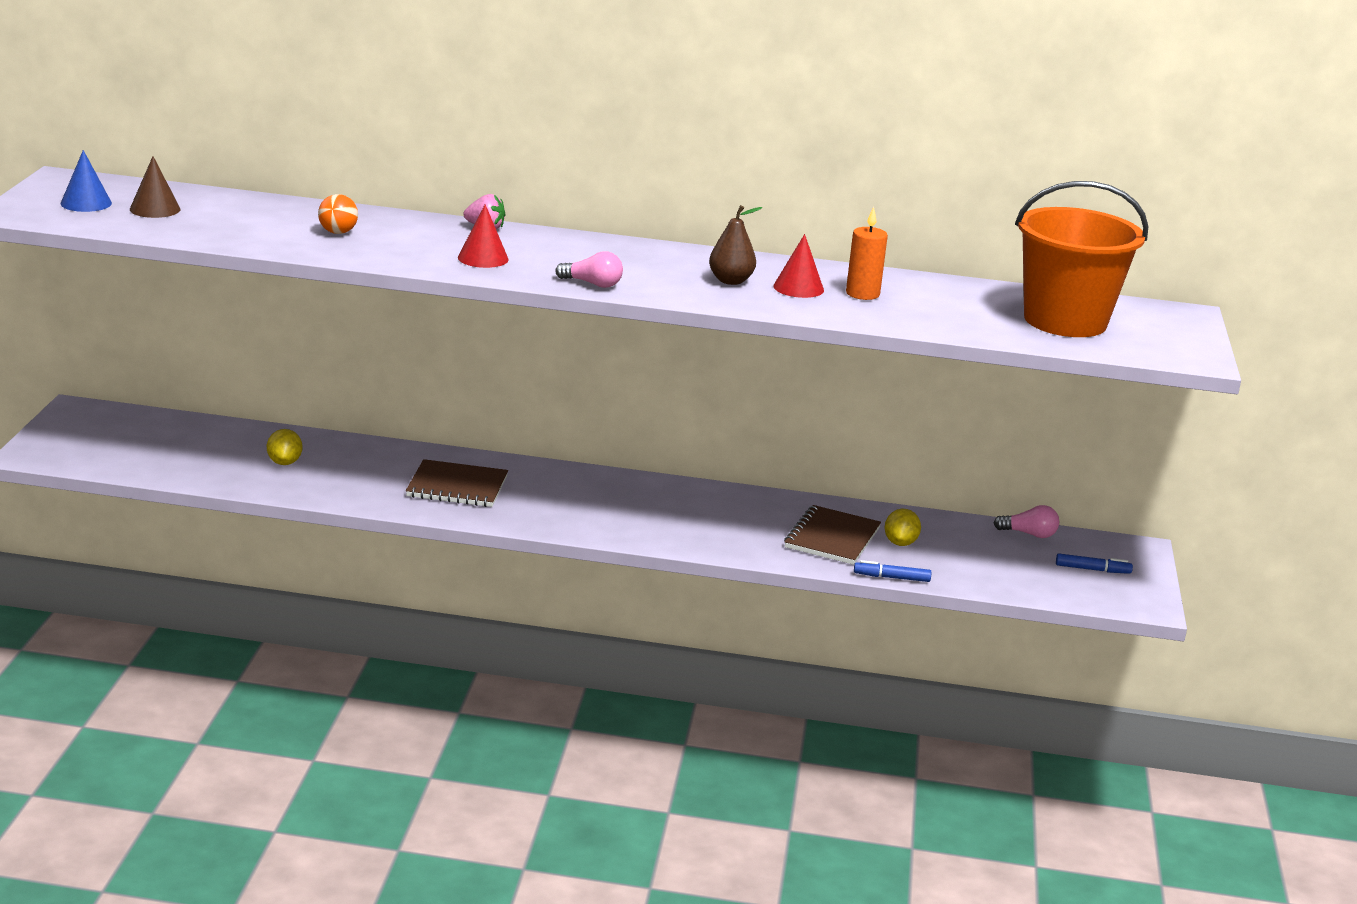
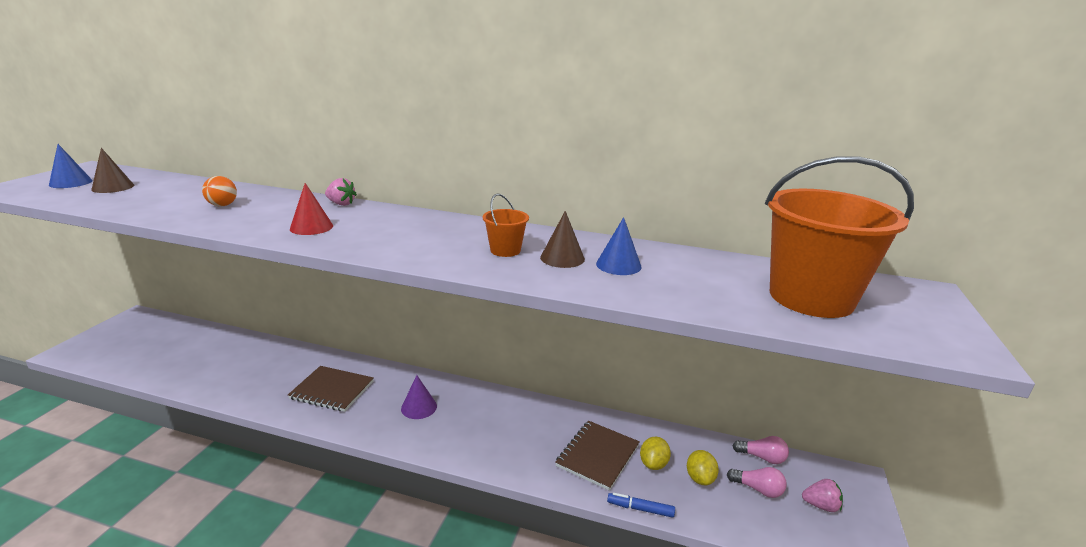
camera: 10 degrees right, 0 degrees up
(284, 462) = (228, 364): yellow lemon -> yellow lemon (700, 478)
(586, 500) = (419, 407): none -> purple cone
(592, 284) = (381, 251): pink light bulb -> pink light bulb (758, 489)
(730, 281) = (505, 250): brown pear -> orange bucket
(798, 288) = (562, 258): red cone -> brown cone
(862, 294) = (618, 265): orange candle -> blue cone
(1092, 569) = (820, 505): blue marker -> pink strawberry

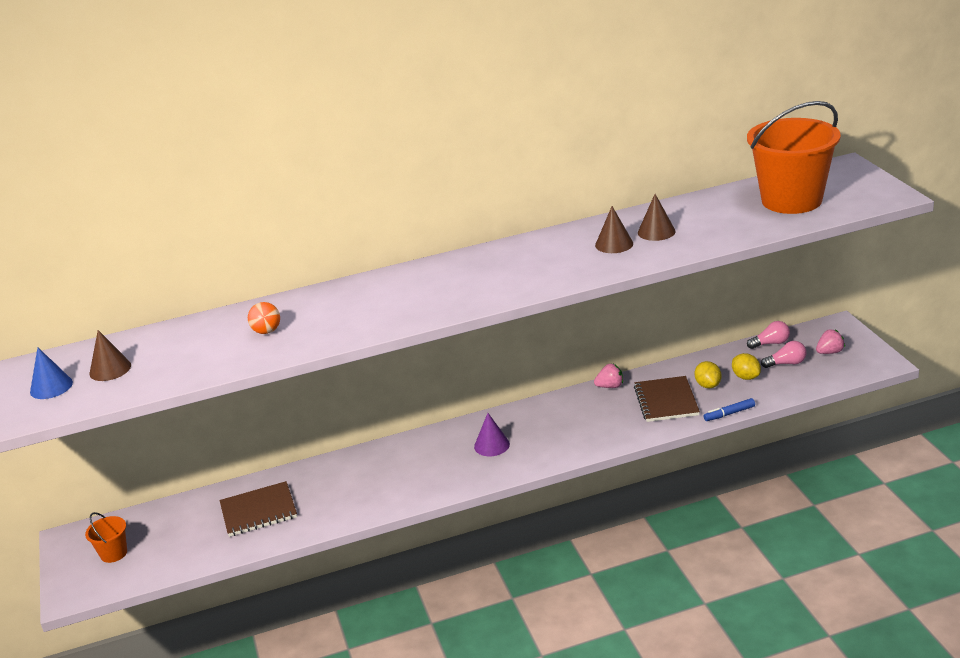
camera: 30 degrees left, 5 degrees up
(311, 227) = (391, 309): red cone -> none
(332, 390) = (399, 475): brown notebook -> brown notebook (259, 511)
(341, 204) = (362, 283): pink strawberry -> pink strawberry (610, 386)
(505, 250) = (567, 257): orange bucket -> orange bucket (113, 553)
(618, 265) = (656, 232): blue cone -> brown cone

